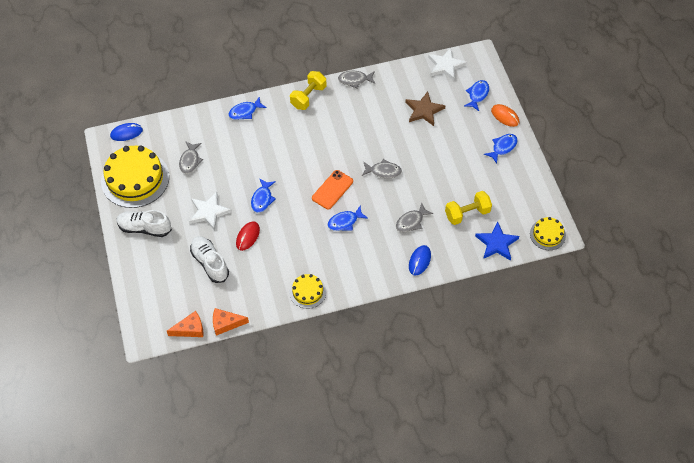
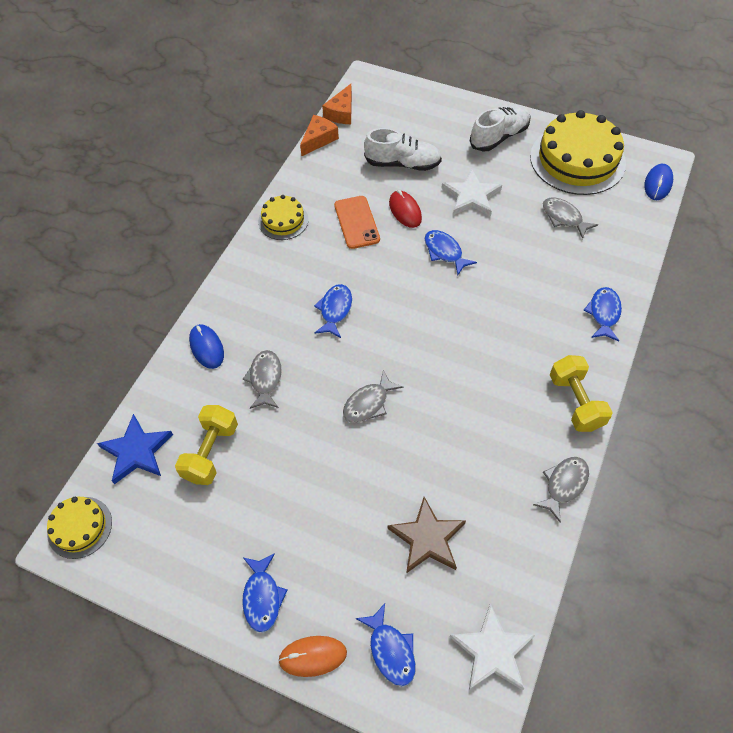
camera: 130 degrees right, 0 degrees up
(332, 190) = (393, 328): orange phone -> orange phone (356, 222)

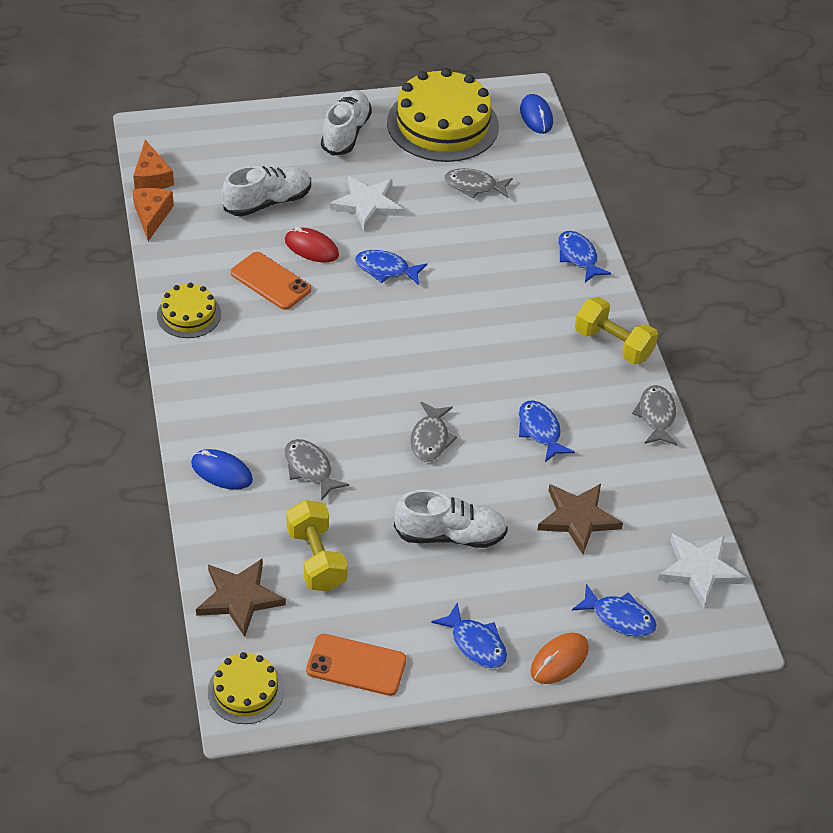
camera: 40 degrees left, 10 degrees down
(136, 451) = (239, 598): blue star -> brown star
(166, 557) = (356, 665): none -> orange phone
(318, 491) = (450, 535): none -> white shoe
(335, 310) = (323, 374): blue fish -> blue fish (540, 431)

